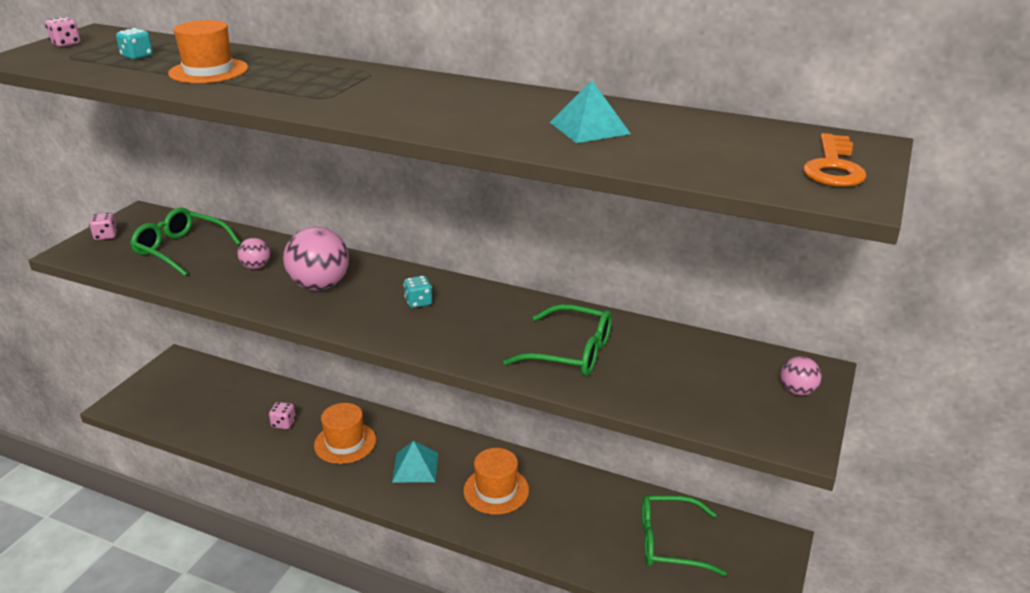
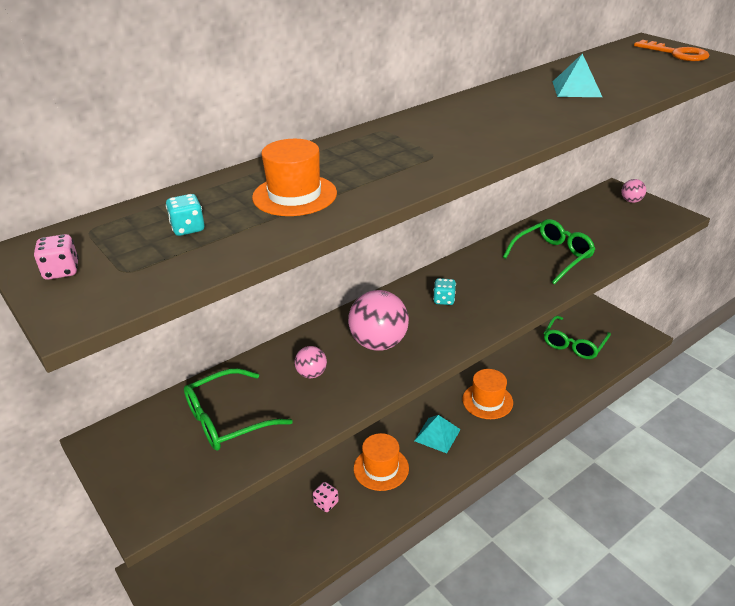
camera: 60 degrees left, 5 degrees up
(106, 236) = (133, 477): pink dice -> none

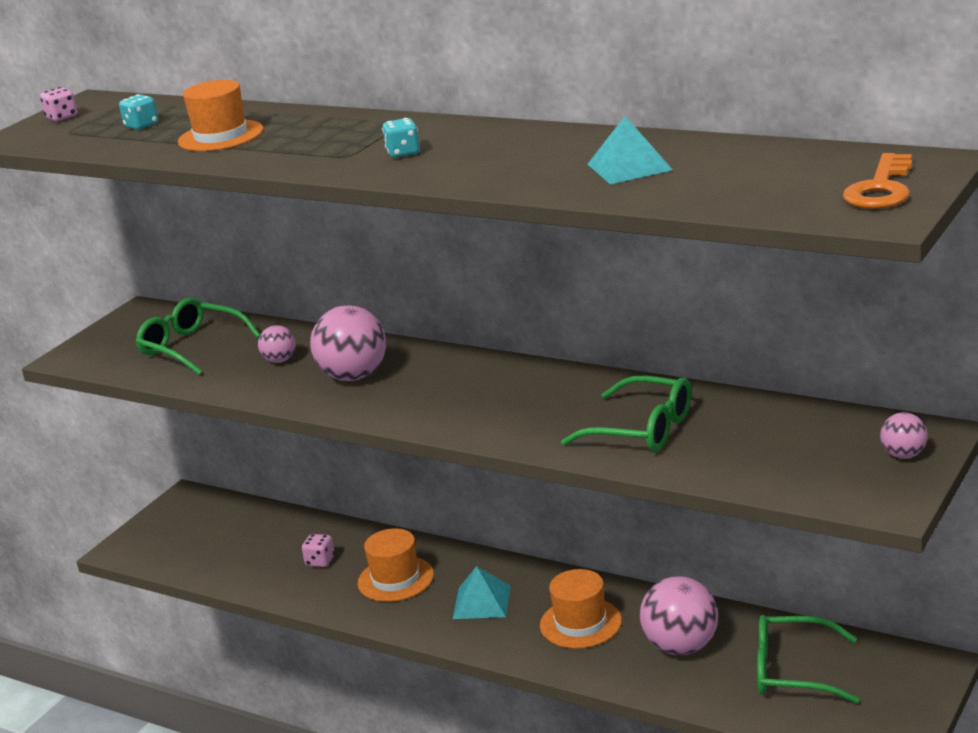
camera: 70 degrees right, 10 degrees down
(444, 300) = (469, 387): turquoise dice -> turquoise dice (403, 153)
(532, 372) = (681, 647): none -> pink ball

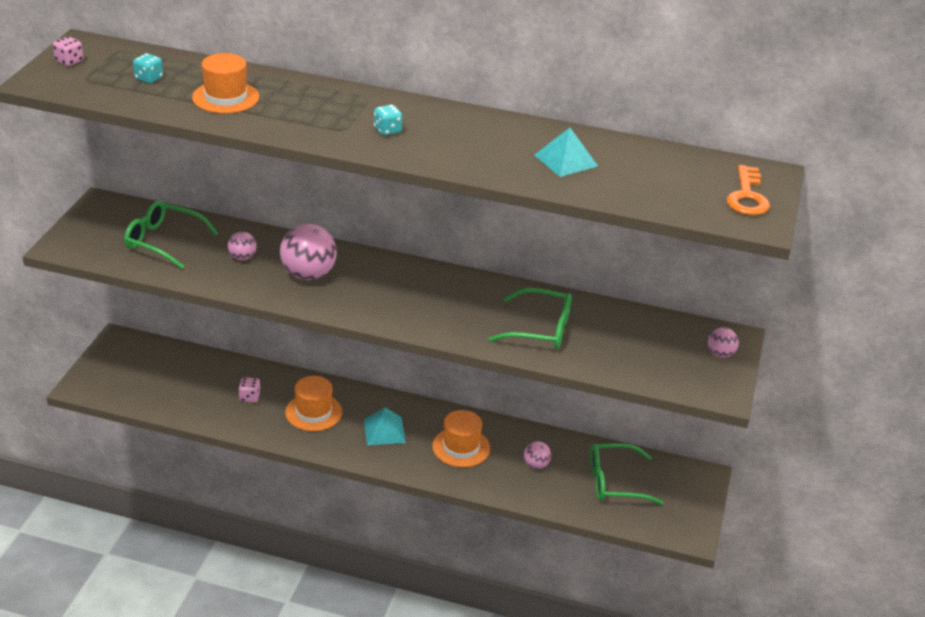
camera: 20 degrees left, 10 degrees up
(681, 647) = (536, 465): pink ball -> pink ball, size x0.51

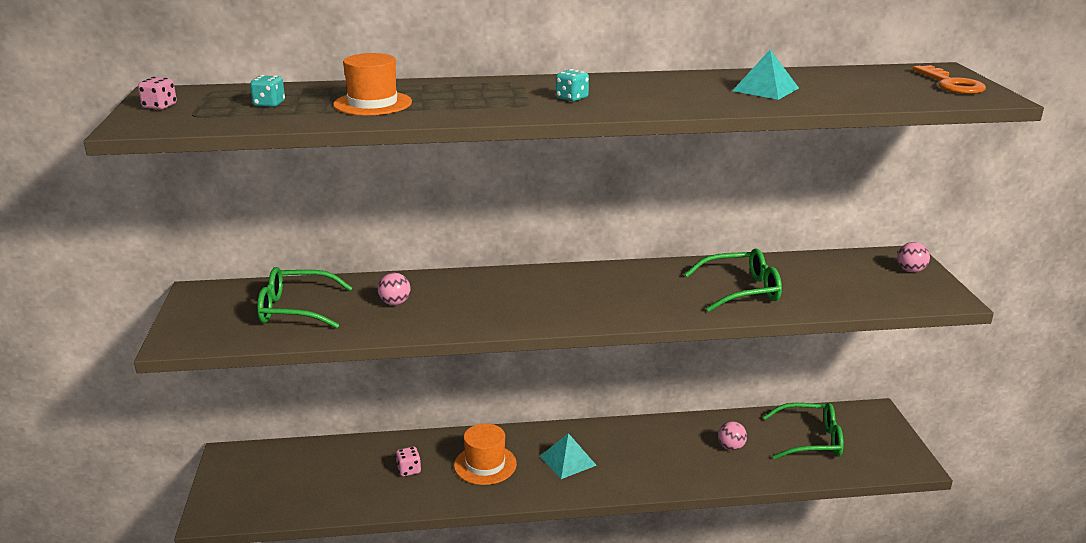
camera: 20 degrees left, 10 degrees down
(308, 275) = (477, 301): pink ball -> none
(461, 447) = (651, 453): orange hat -> none
(615, 482) = (810, 440): green glasses -> green glasses turned 150 degrees counterclockwise

